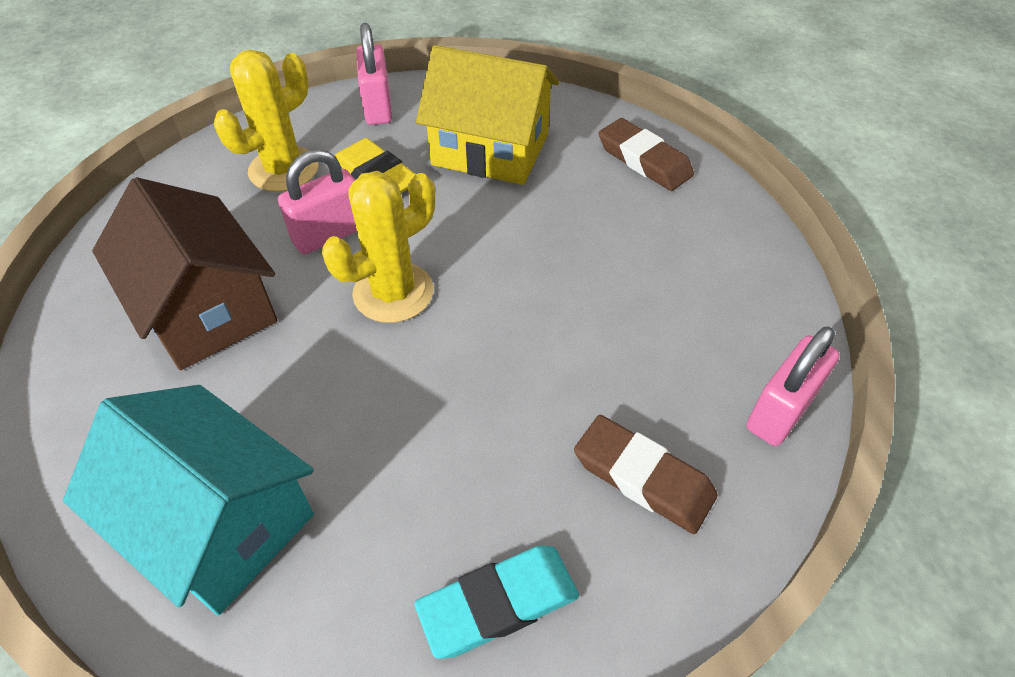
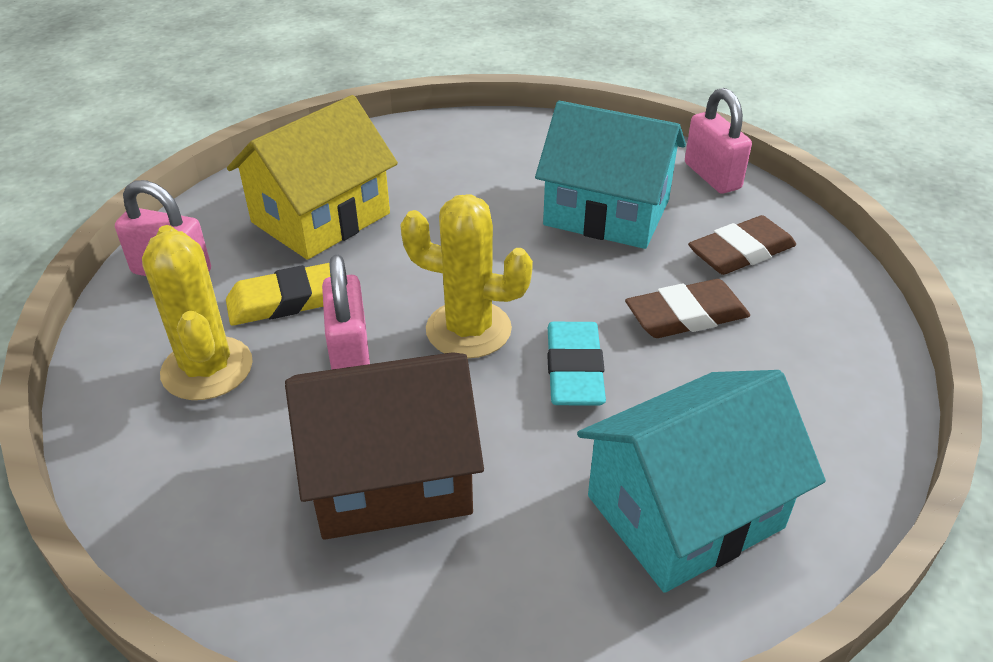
camera: 65 degrees left, 10 degrees down
(393, 292) = (468, 330): yellow cactus -> yellow cactus turned 60 degrees counterclockwise
(498, 603) = (821, 353): turquoise eraser -> turquoise eraser (574, 370)
(634, 334) = (607, 212): none -> turquoise house
(644, 160) = (417, 143): brown eraser -> brown eraser (686, 316)

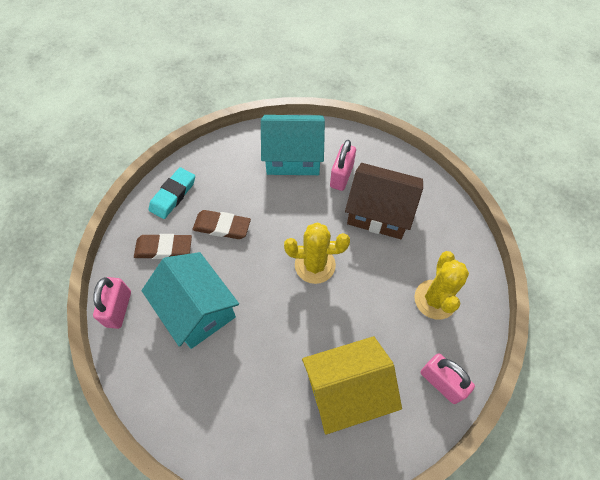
camera: 150 degrees left, 20 degrees up
(288, 300) = (387, 326): yellow eraser -> none
(350, 355) = (371, 276): pink padlock -> pink padlock (341, 176)
(468, 330) = (315, 265): yellow cactus -> yellow cactus turned 45 degrees counterclockwise
(574, 370) = (287, 223): turquoise eraser -> turquoise eraser (173, 195)

